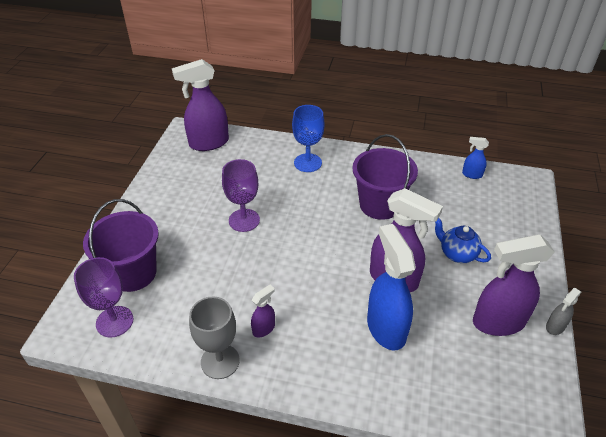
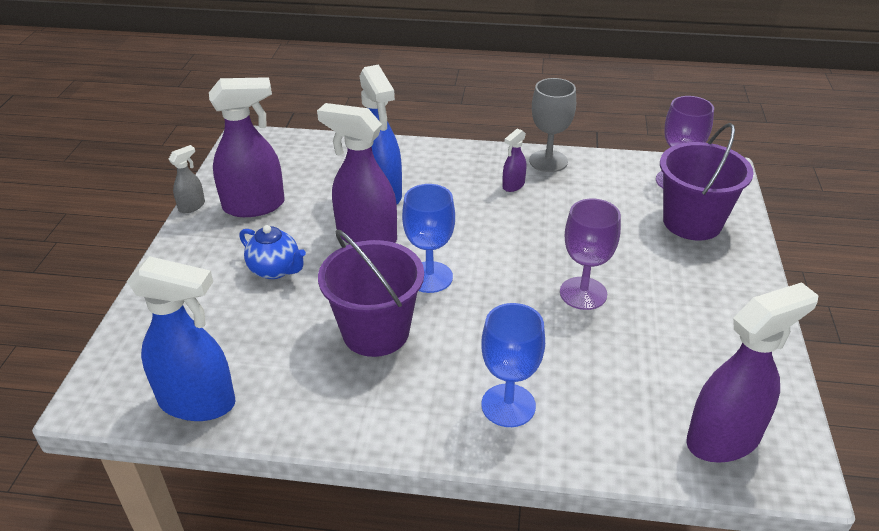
camera: 175 degrees right, 5 degrees down
(345, 240) = (429, 277): none -> blue goblet
(471, 174) = (198, 402): blue spray bottle -> blue spray bottle, size x2.12

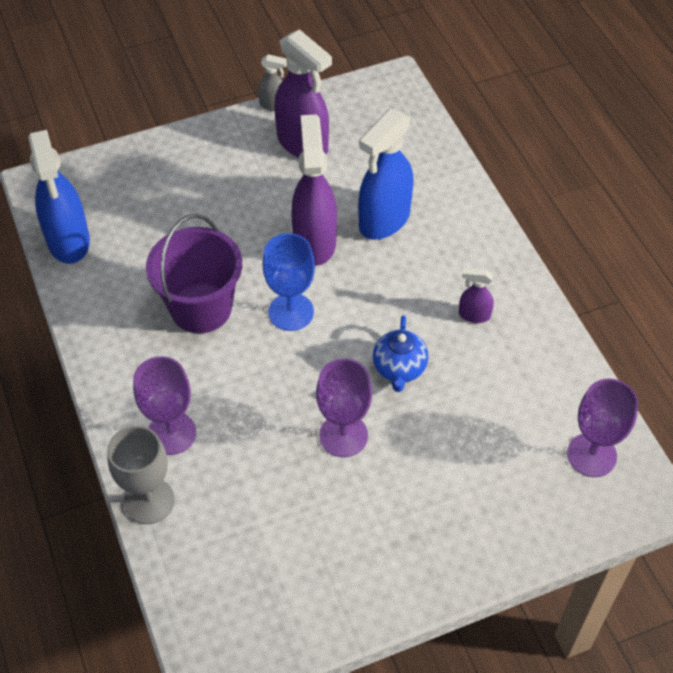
camera: 60 degrees right, 15 degrees up
(275, 270) = (231, 205): blue teapot -> blue teapot (399, 369)
(508, 405) = (171, 433): blue goblet -> purple goblet
(548, 161) = (540, 327): grey goblet -> grey goblet (149, 501)
(692, 222) = (523, 492): purple bucket -> none
(724, 439) = (219, 603): purple spray bottle -> none

